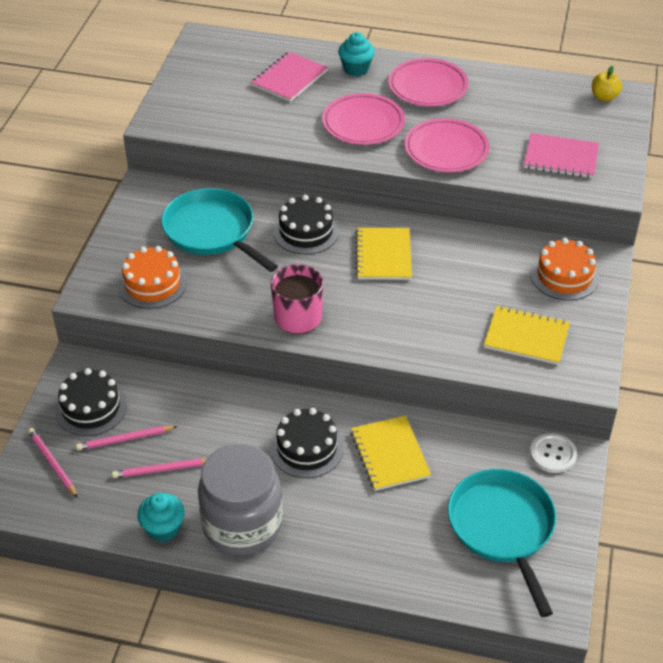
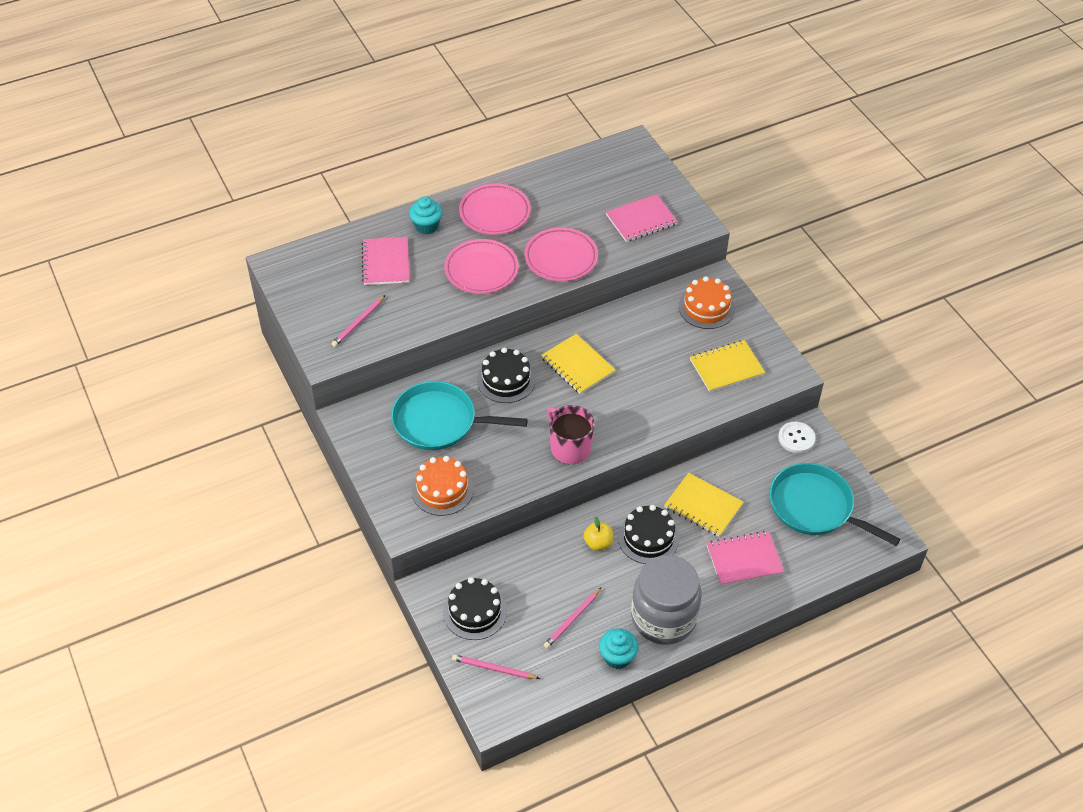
camera: 40 degrees left, 5 degrees up
(125, 439) = (524, 617): pink pencil -> pink pencil (358, 323)
(376, 527) = (744, 559): none -> pink notebook
(604, 97) = (621, 154): yellow apple -> yellow apple (598, 543)

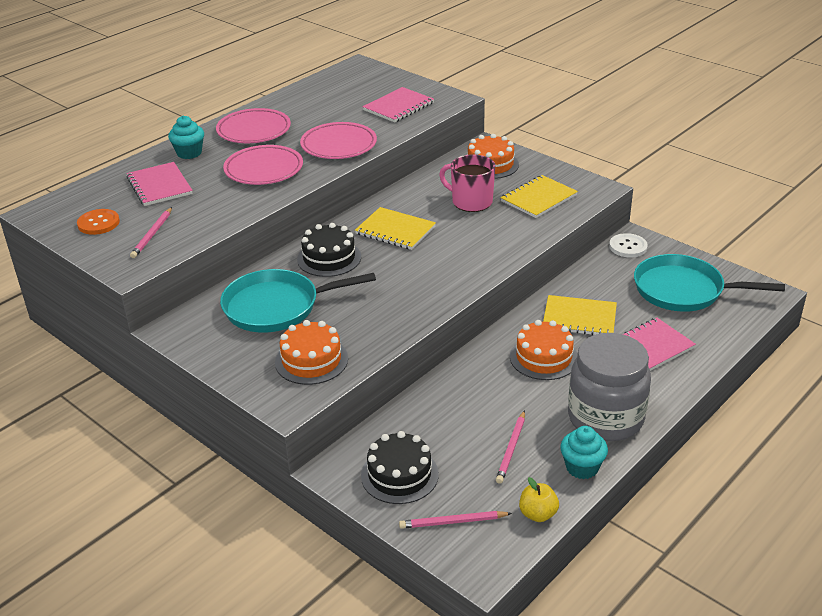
camera: 20 degrees left, 15 degrees down
(320, 294) = (98, 223): none -> orange button
(569, 448) = (427, 292): pink mug -> pink mug (471, 202)
(598, 543) = (495, 376): yellow apple -> yellow apple (538, 514)
(648, 538) = (544, 357): black cake -> orange cake

